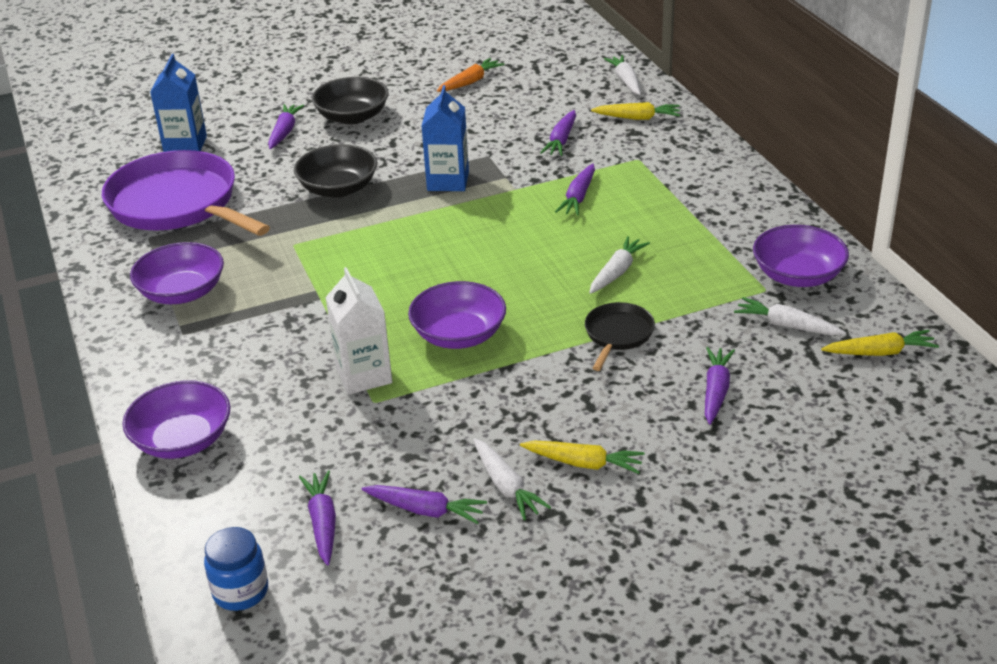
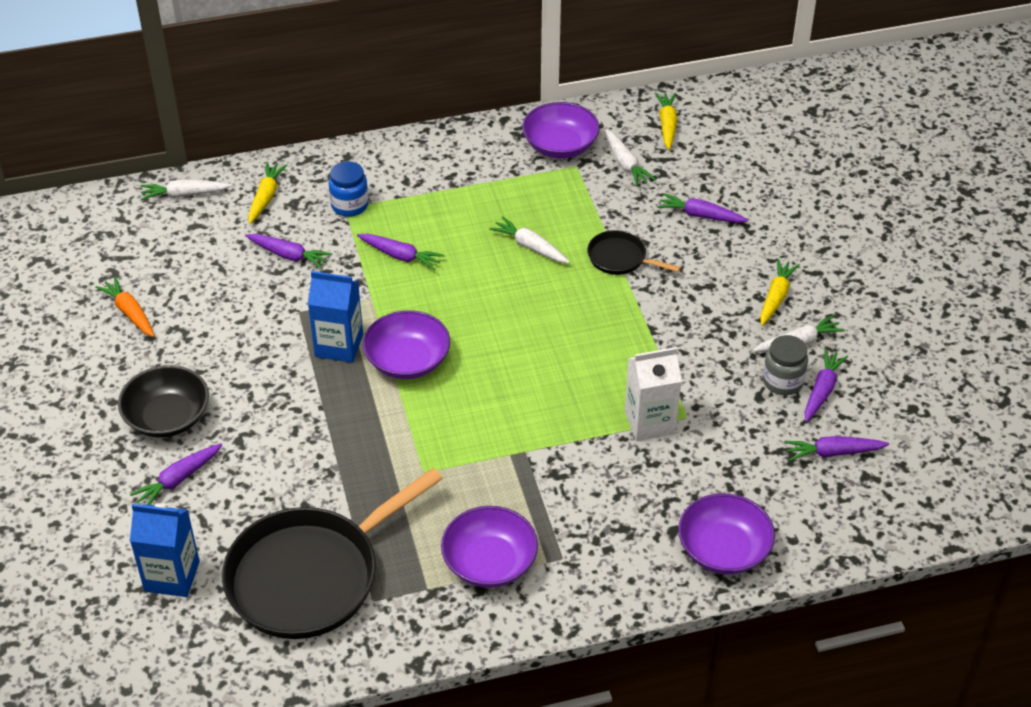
camera: 85 degrees left, 10 degrees up
(178, 204) = (310, 576): purple pan -> black pan
(240, 591) = (905, 503): blue jar -> blue jar (350, 205)
(285, 132) = (178, 480): purple carrot -> purple carrot turned 60 degrees counterclockwise
(338, 188) = (324, 433): black bowl -> none
(437, 475) = (783, 381): none -> grey jar
(459, 335) = (602, 356): purple bowl -> purple bowl (407, 361)
(787, 325) = (625, 164): white carrot -> white carrot turned 60 degrees counterclockwise

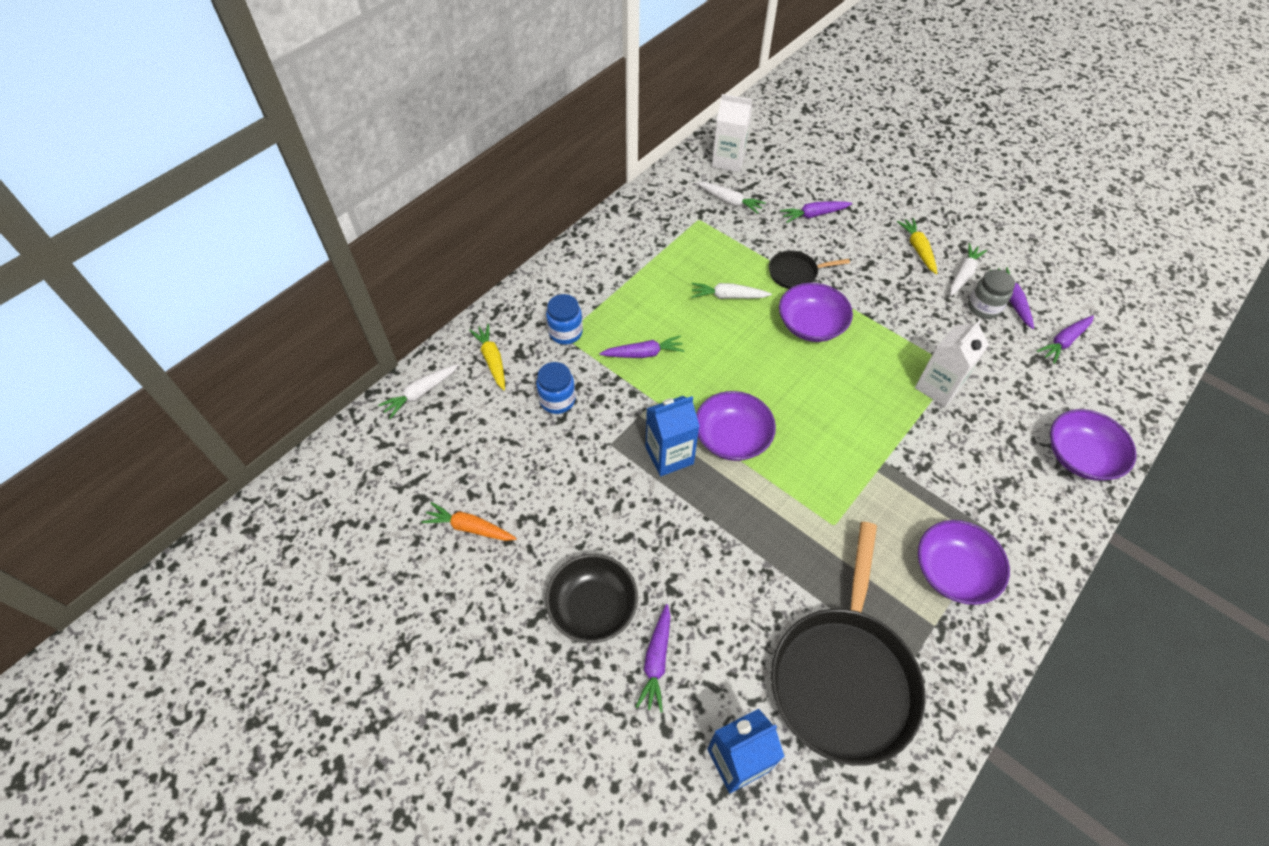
camera: 35 degrees left, 10 degrees up
(289, 255) = (557, 400): purple carrot -> blue jar
(560, 146) = (673, 209): purple bowl -> purple bowl (811, 325)
(667, 125) = (728, 160): yellow carrot -> white carton

